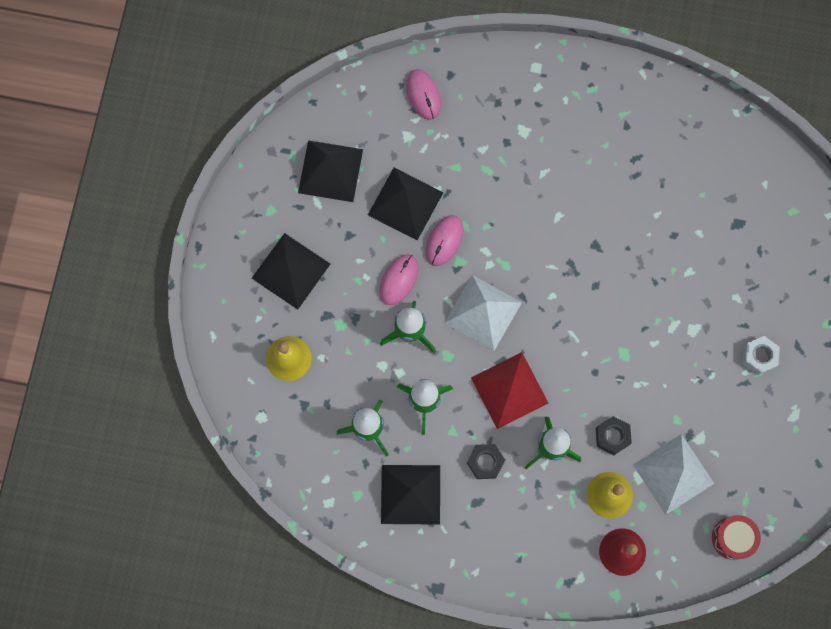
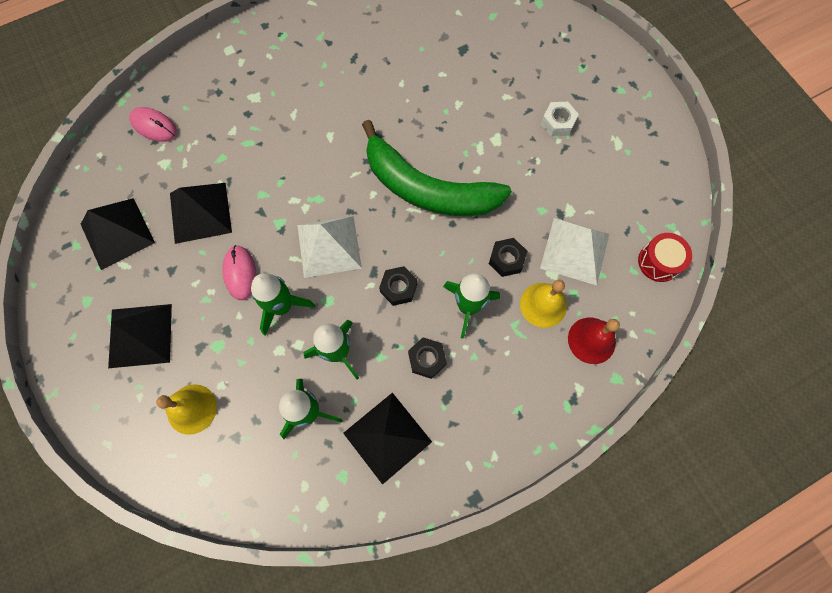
camera: 40 degrees left, 5 degrees down
(444, 241) = (254, 217): pink mouse -> none
(509, 390) = (398, 288): red pyramid -> black nut
(599, 326) = (427, 188): none -> green banana

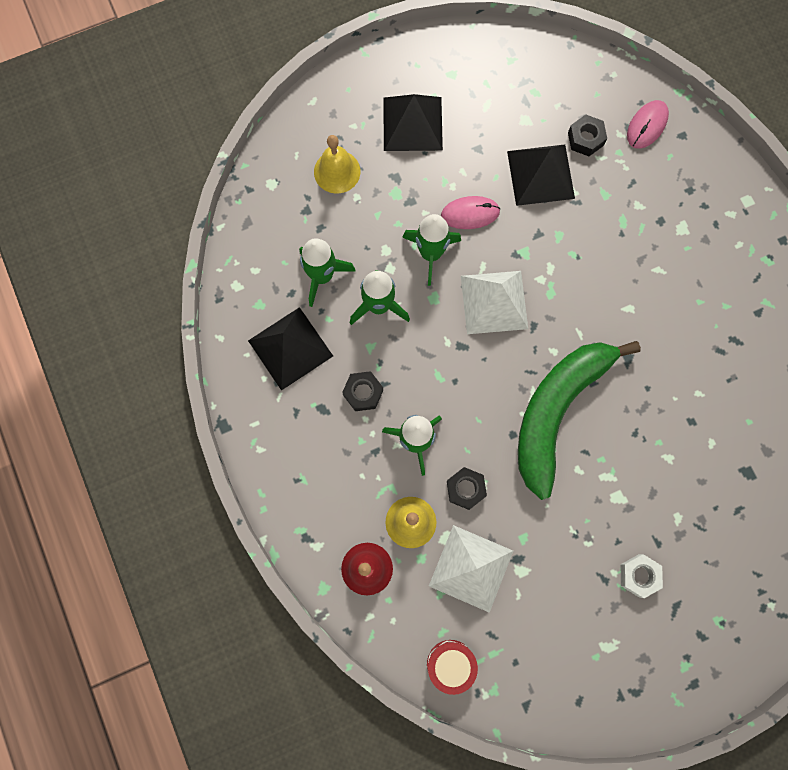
camera: 95 degrees right, 5 degrees up
(117, 233) = (522, 97): black pyramid -> none
(398, 288) = (442, 370): black nut -> black nut (585, 139)

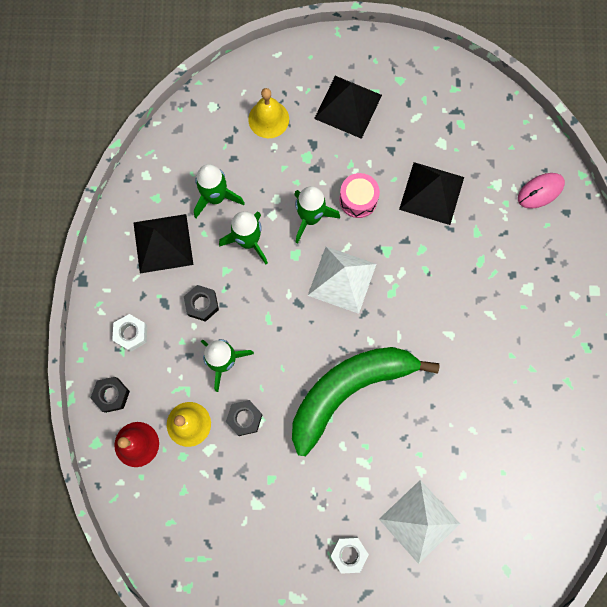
camera: 25 degrees right, 0 degrees up
(304, 457) = (131, 334): none -> white nut
(450, 664) = (164, 551): red drum -> none
(470, 213) = (358, 199): pink mouse -> pink drum
(471, 568) = (217, 483): white pyramid -> white pyramid (419, 521)
(585, 139) = (483, 180): black nut -> black nut (112, 395)

